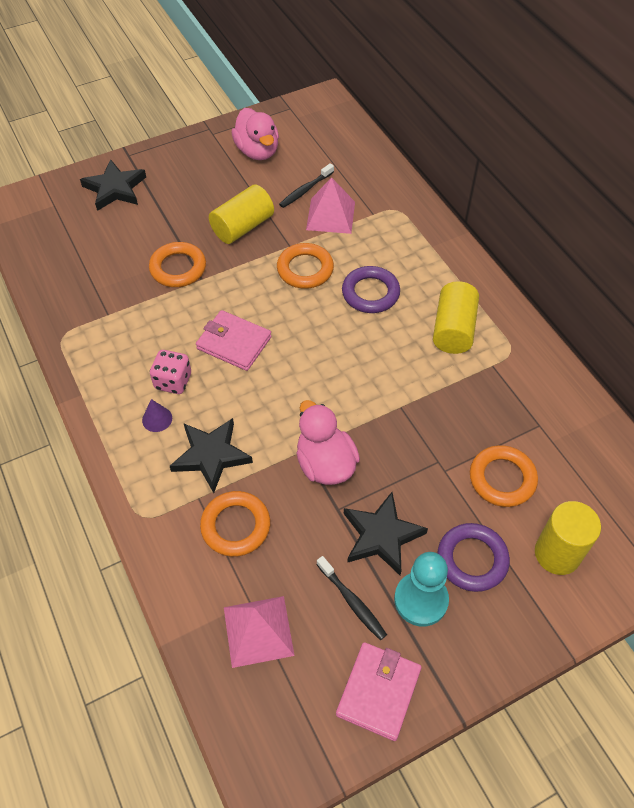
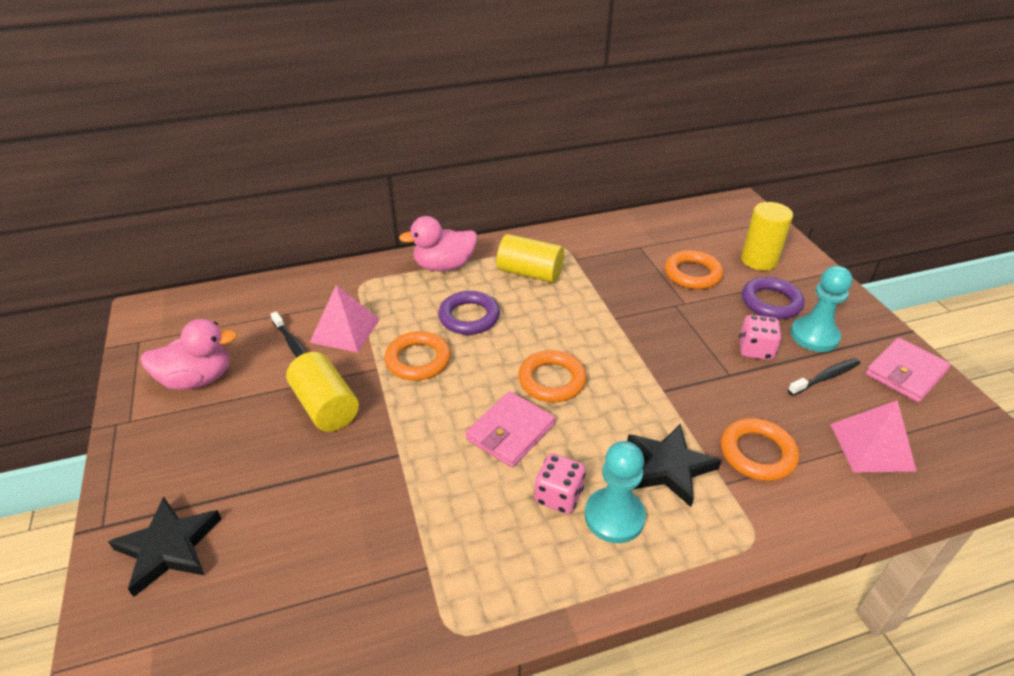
camera: 80 degrees left, 15 degrees down
(157, 419) = (614, 517): purple cone -> turquoise pawn
(178, 268) = (370, 478): orange ring -> orange ring (552, 380)
(325, 464) = (679, 376): pink duck -> pink duck (444, 266)
(378, 692) = (905, 373): pink wallet -> pink wallet turned 75 degrees counterclockwise
(381, 536) = (755, 350): black star -> pink dice

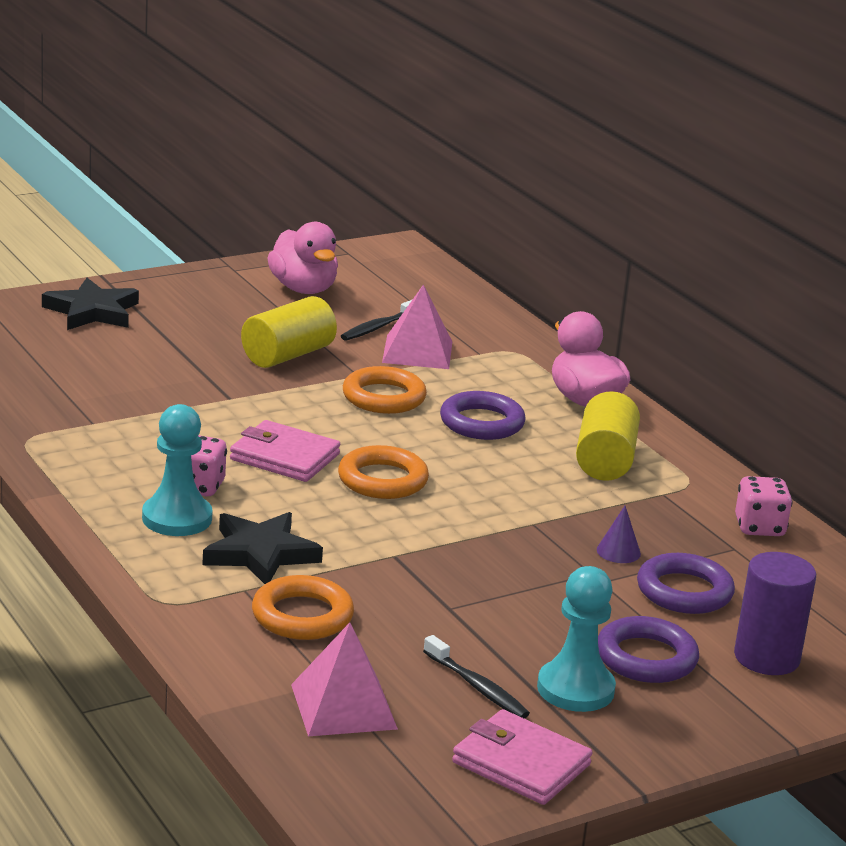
camera: 75 degrees right, 15 degrees down
(648, 289) = (618, 551): none -> purple cone
(692, 274) = (684, 591): orange ring -> purple ring
(755, 350) = (514, 632): pink dice -> pink dice (759, 527)
(759, 260) = (766, 658): yellow cylinder -> purple cylinder

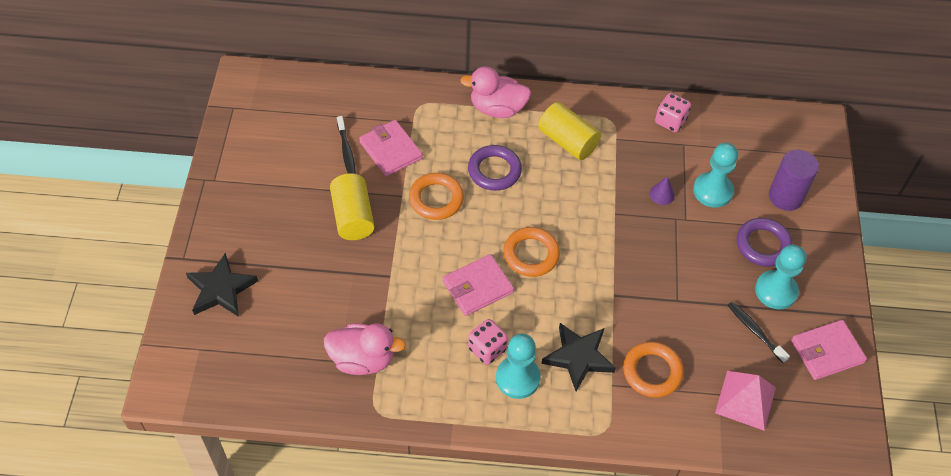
camera: 55 degrees left, 30 degrees up
(303, 289) = (268, 159): pink duck -> pink duck (363, 359)
(417, 352) = (390, 150): pink pyramid -> pink wallet
(477, 687) = (755, 331): black toothbrush -> black toothbrush turned 120 degrees counterclockwise
(684, 591) = (712, 191): purple ring -> turquoise pawn

